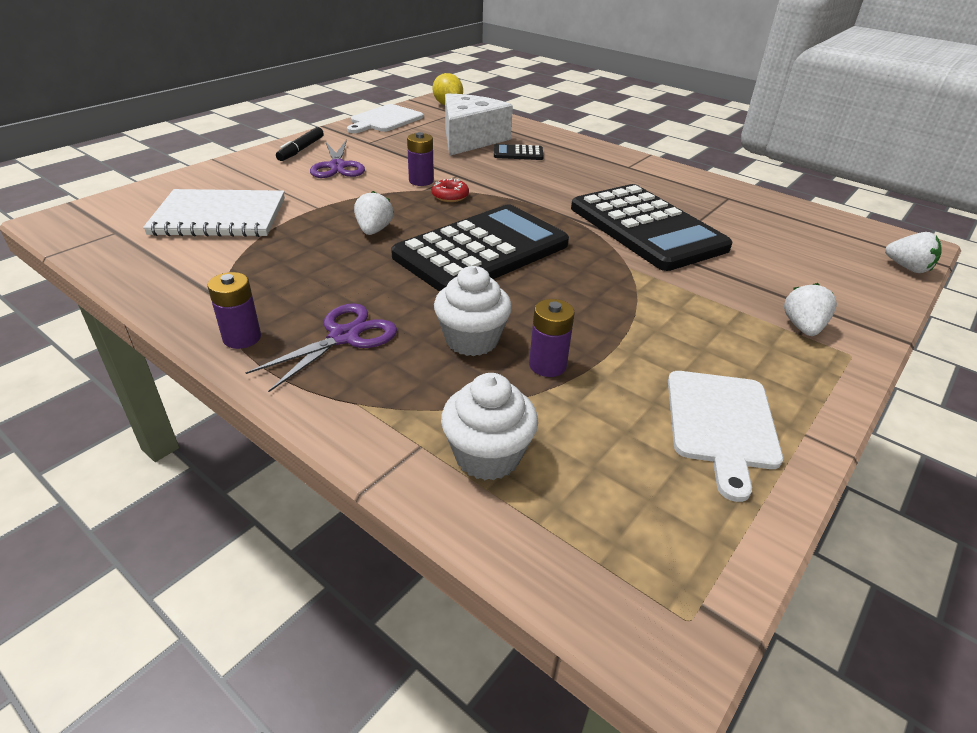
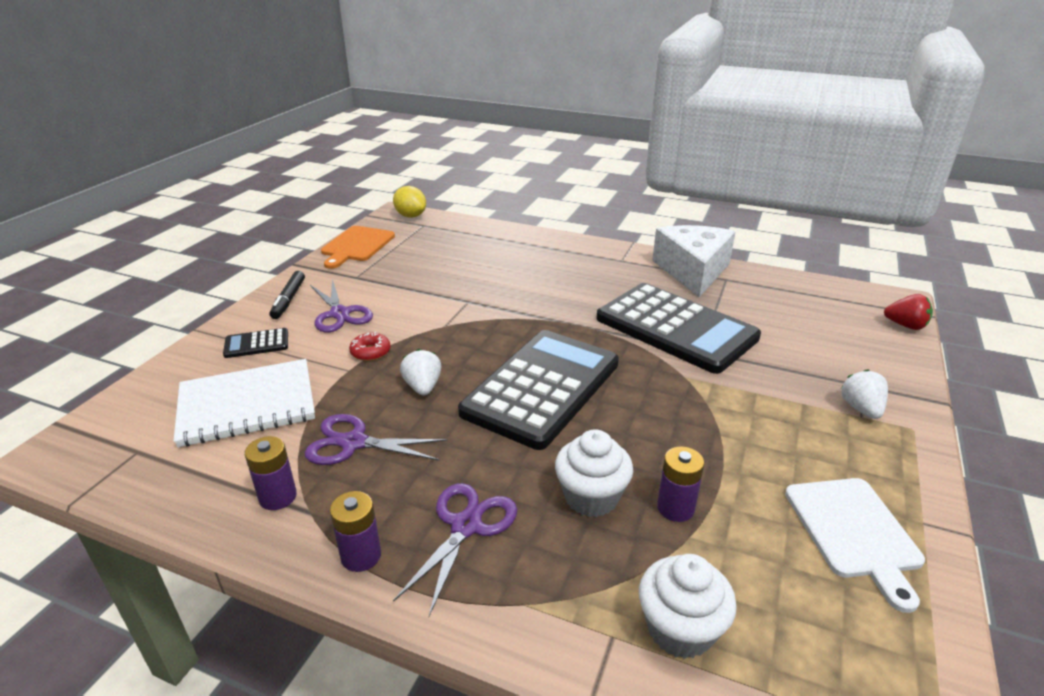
camera: 15 degrees left, 5 degrees down
(288, 259) = (354, 443): none -> purple scissors
(385, 120) = (357, 245): white cutting board -> orange cutting board
(421, 181) = (436, 315): purple battery -> purple battery (278, 497)
(450, 196) = (475, 328): red donut -> red donut (370, 352)
(470, 139) = (456, 255): white cheese -> white cheese (692, 271)
(518, 153) = (512, 263): black calculator -> black calculator (256, 344)
(907, 268) = (905, 325): white strawberry -> red strawberry

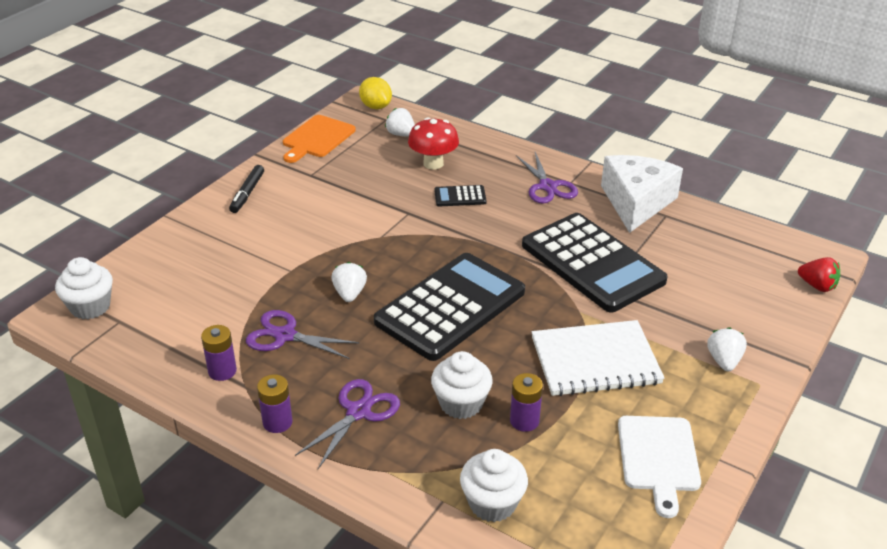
camera: 10 degrees right, 5 degrees up
(98, 438) = (90, 307): none -> white cupcake
(247, 405) = (204, 292): white notebook -> white notebook (595, 361)
(256, 344) = (216, 236): black calculator -> black calculator (460, 197)
(340, 314) = (290, 213): purple scissors -> purple scissors (547, 186)
(370, 352) = (311, 255): red donut -> none
(442, 235) = (401, 134): none -> white strawberry
(481, 256) = (433, 163): none -> red mushroom

